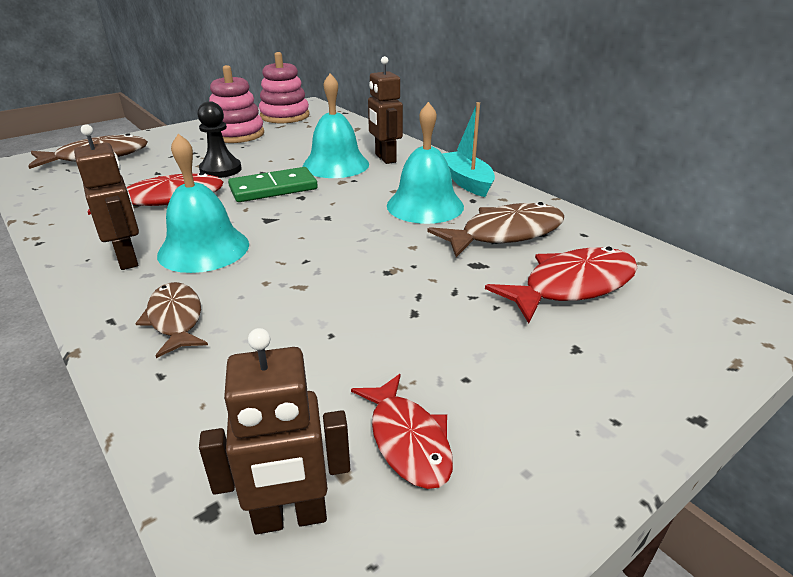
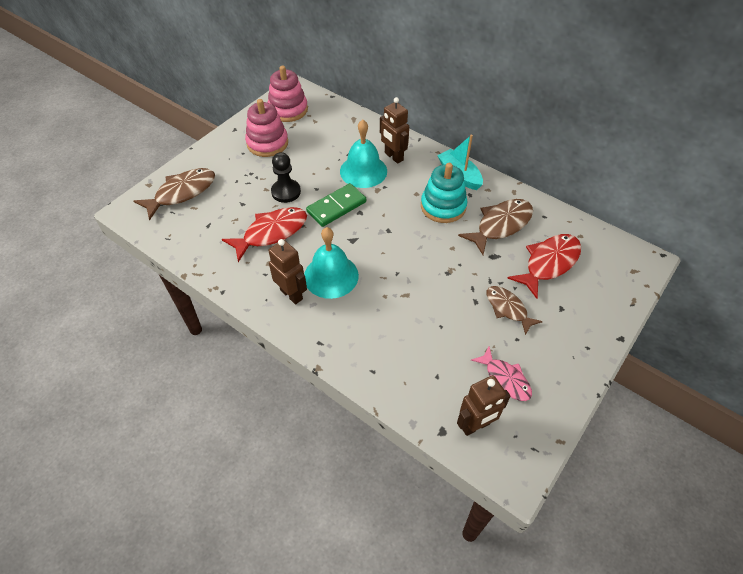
camera: 15 degrees left, 20 degrees up
(175, 319) = (354, 334): brown fish -> brown fish (508, 308)
(407, 440) = (505, 379): red fish -> pink fish
(425, 205) = (443, 206): turquoise bell -> turquoise stacking toy

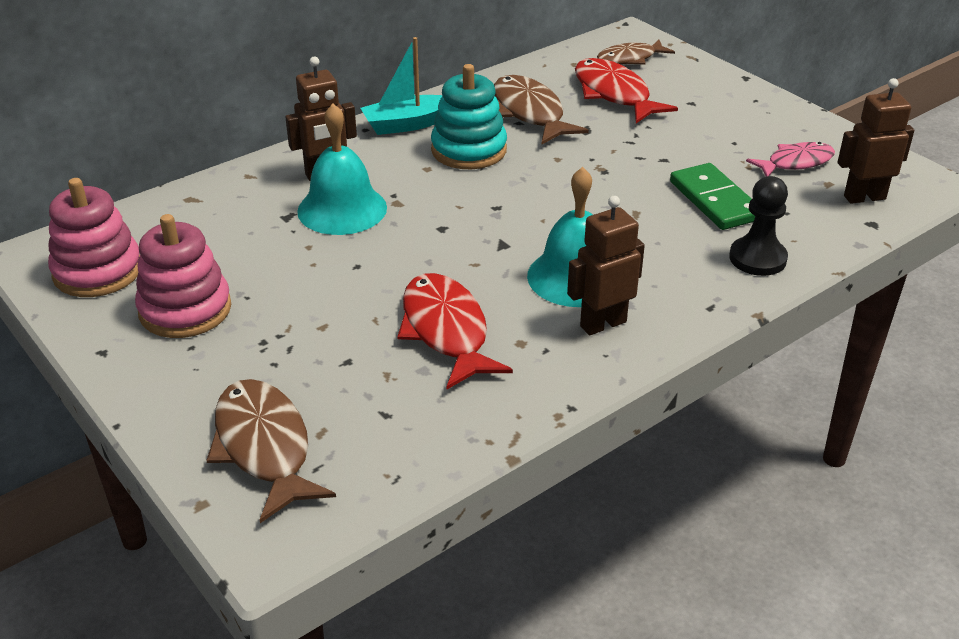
camera: 75 degrees left, 15 degrees down
(286, 192) = (345, 302): black pawn -> black pawn (757, 258)
(336, 207) = (417, 249): green domino -> green domino (715, 200)
(475, 425) = (864, 197): brown robot -> brown robot turned 90 degrees counterclockwise
(508, 308) = (683, 138): brown fish -> brown fish (630, 59)

